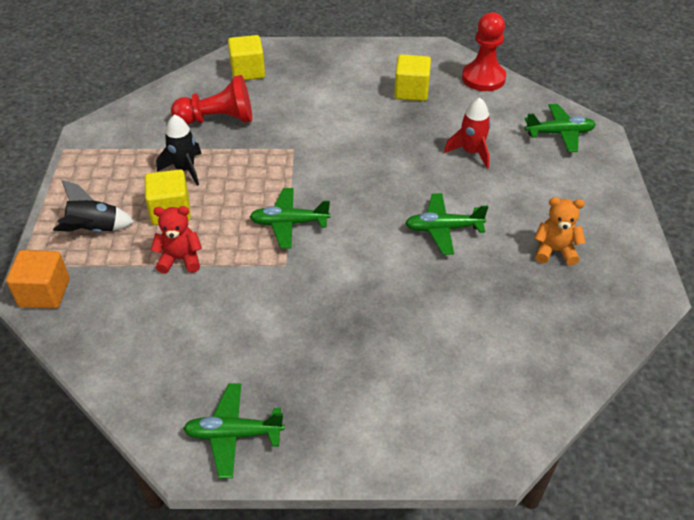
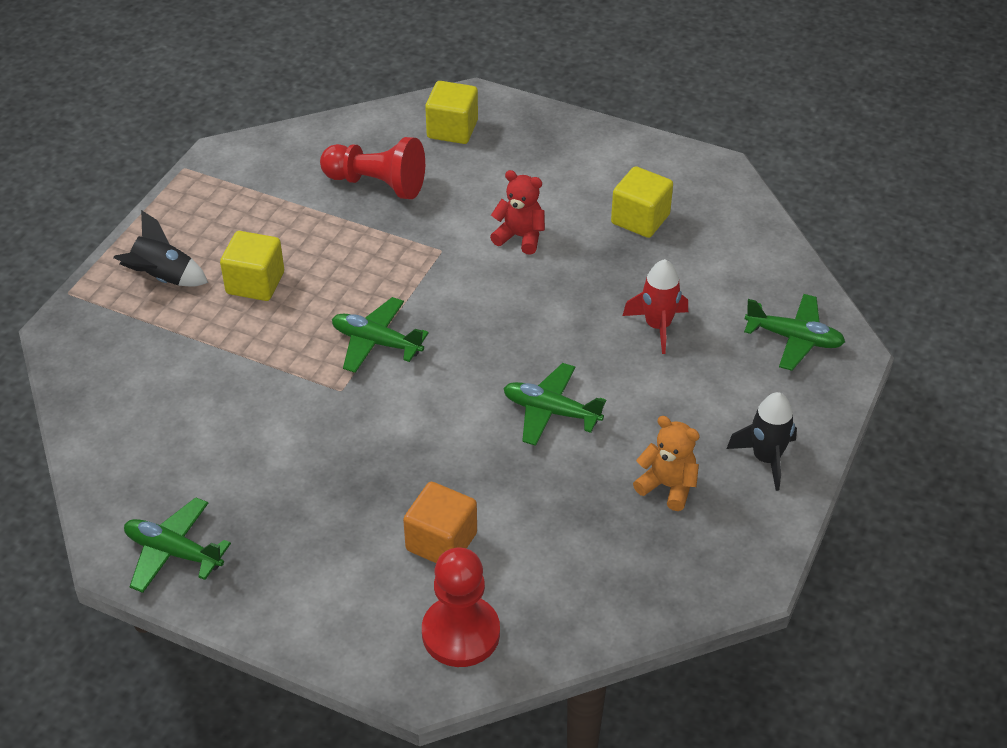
camera: 25 degrees right, 0 degrees up
(44, 293) = (75, 332): orange cube -> orange cube (441, 541)
(180, 259) = (232, 344): red teddy bear -> red teddy bear (520, 237)
(185, 169) = (301, 237): black rocket -> black rocket (766, 458)
(483, 78) = (750, 229): red pawn -> red pawn (461, 633)

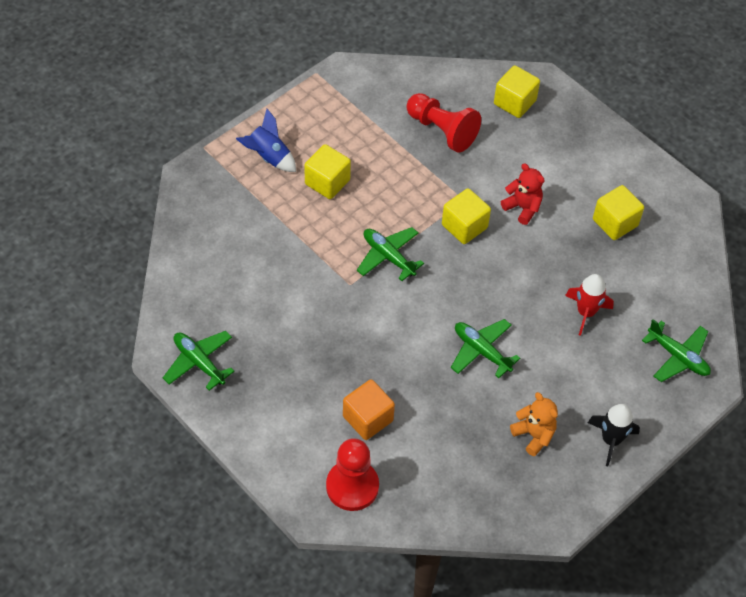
camera: 20 degrees right, 10 degrees up
(163, 278) = (268, 157): black rocket -> blue rocket
(457, 279) = (464, 226): none -> yellow cube

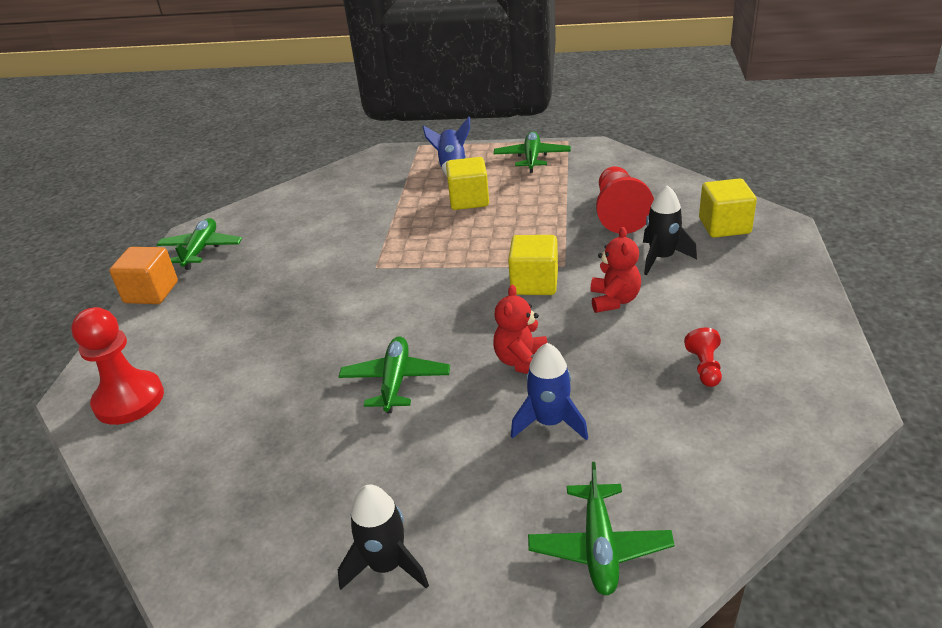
camera: 55 degrees right, 20 degrees down
(368, 418) = (226, 362): orange cube -> orange cube (151, 292)
(388, 256) = (435, 267): green plane -> green plane (532, 158)
(510, 155) = (662, 258): none -> black rocket
(528, 287) = (522, 361): none -> red teddy bear
(534, 435) = (322, 489): orange teddy bear -> none
(586, 312) = (550, 422): red rocket -> blue rocket
(615, 223) = (704, 367): yellow cube -> red pawn

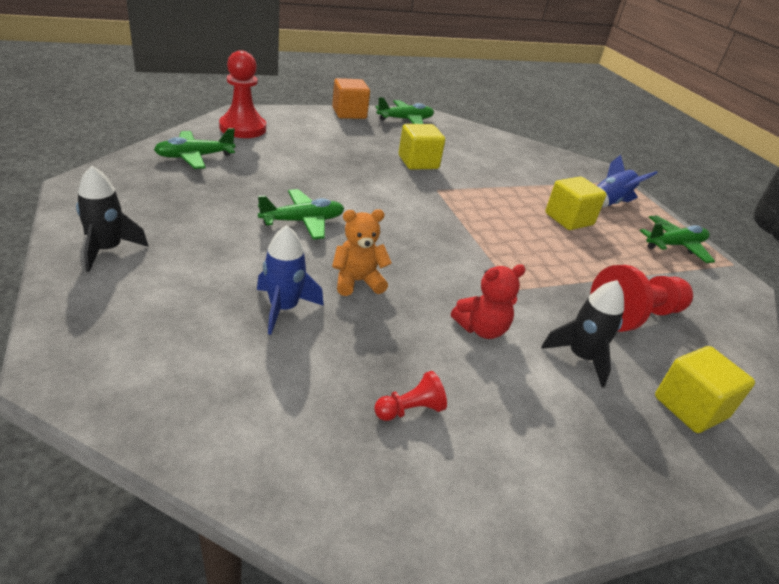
camera: 55 degrees right, 0 degrees up
(522, 361) = (357, 281): red teddy bear -> orange teddy bear
(534, 283) = (473, 274): yellow cube -> yellow cube (418, 162)
(599, 547) = (135, 357): green plane -> green plane (194, 157)

